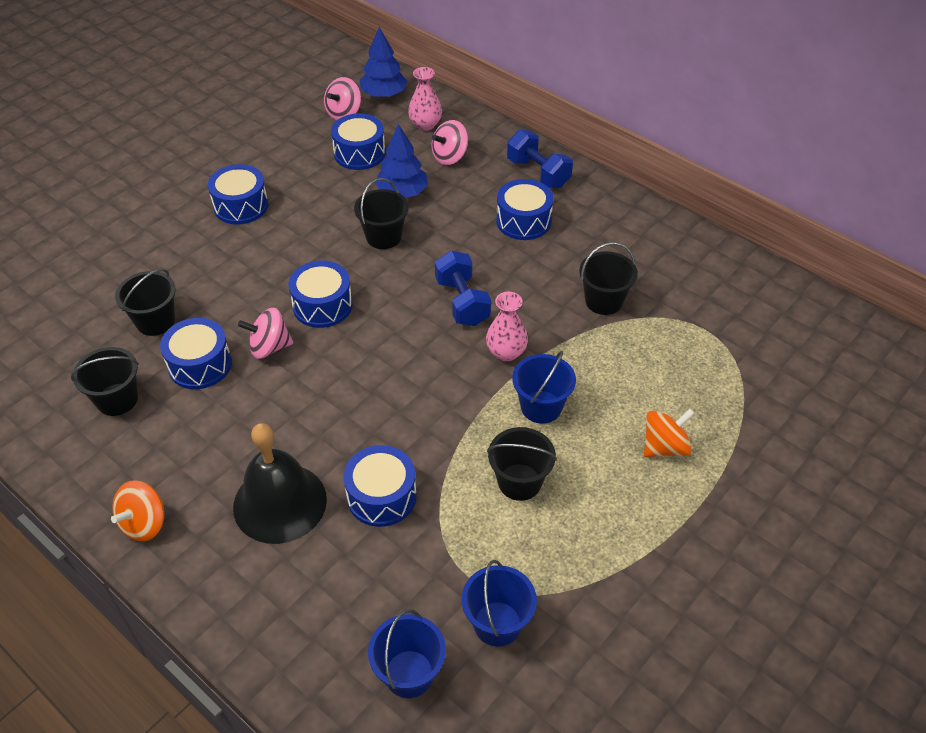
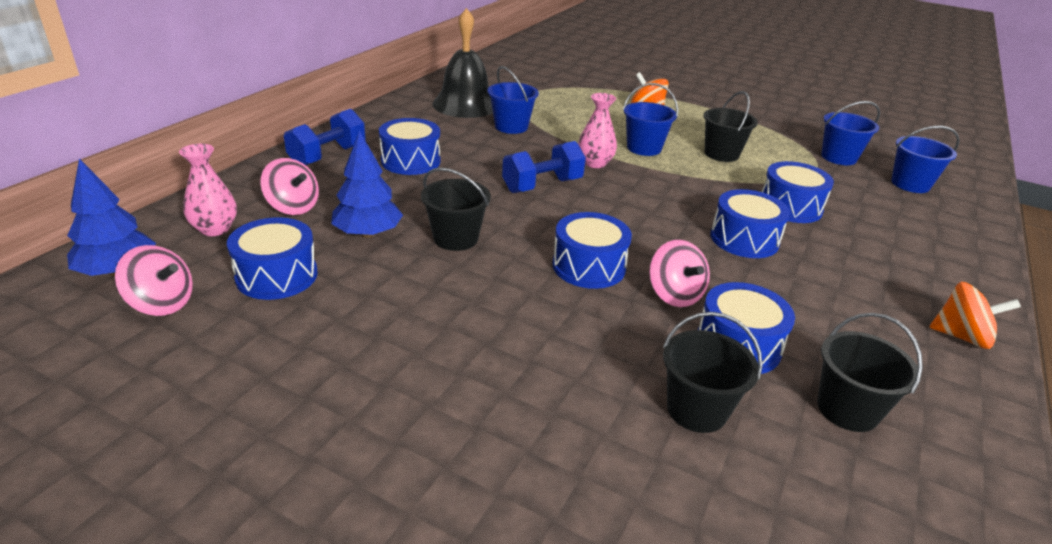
camera: 105 degrees left, 15 degrees down
(241, 206) = (413, 374): blue drum -> blue drum (744, 239)
(280, 503) = (849, 256): black bell -> black bell (465, 104)
(603, 301) = (511, 127): black bucket -> blue bucket

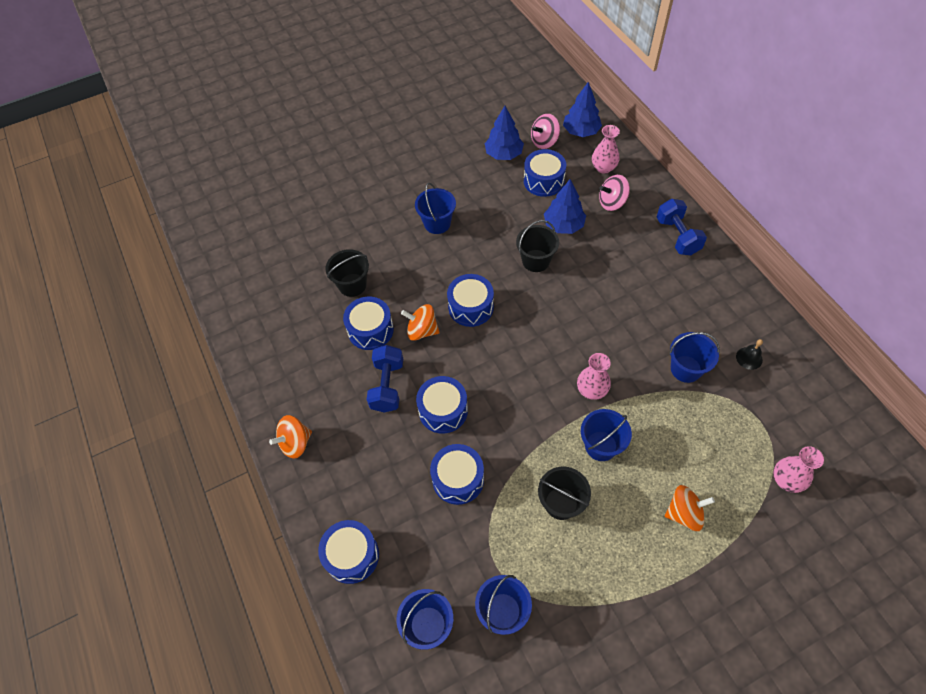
camera: 130 degrees right, 25 degrees up
(220, 342) = (503, 154): none -> blue tree
(410, 161) = (649, 277): blue drum -> blue drum (352, 555)
(464, 361) = (437, 223): none -> blue bucket
(465, 104) = (749, 358): black bell -> black bell, size x0.40
(542, 185) = (574, 336): blue dumbbell -> blue dumbbell (387, 386)
(565, 82) = (786, 480): none -> pink vase
(674, 295) = (422, 330): pink spinning top -> orange spinning top
(847, 409) = (308, 340): black bucket -> none

